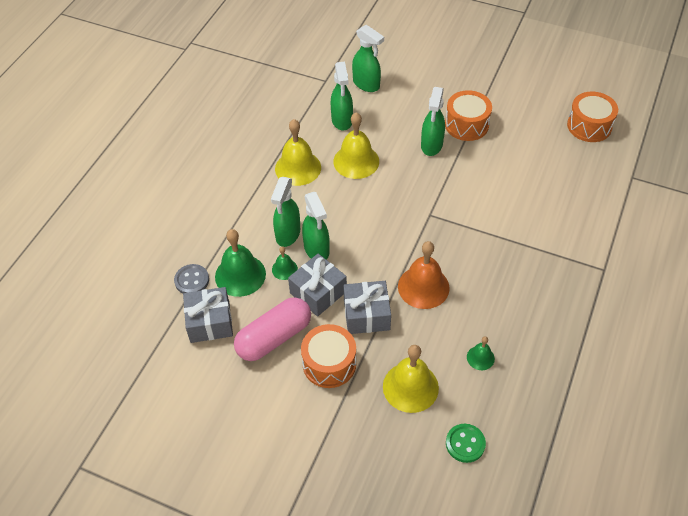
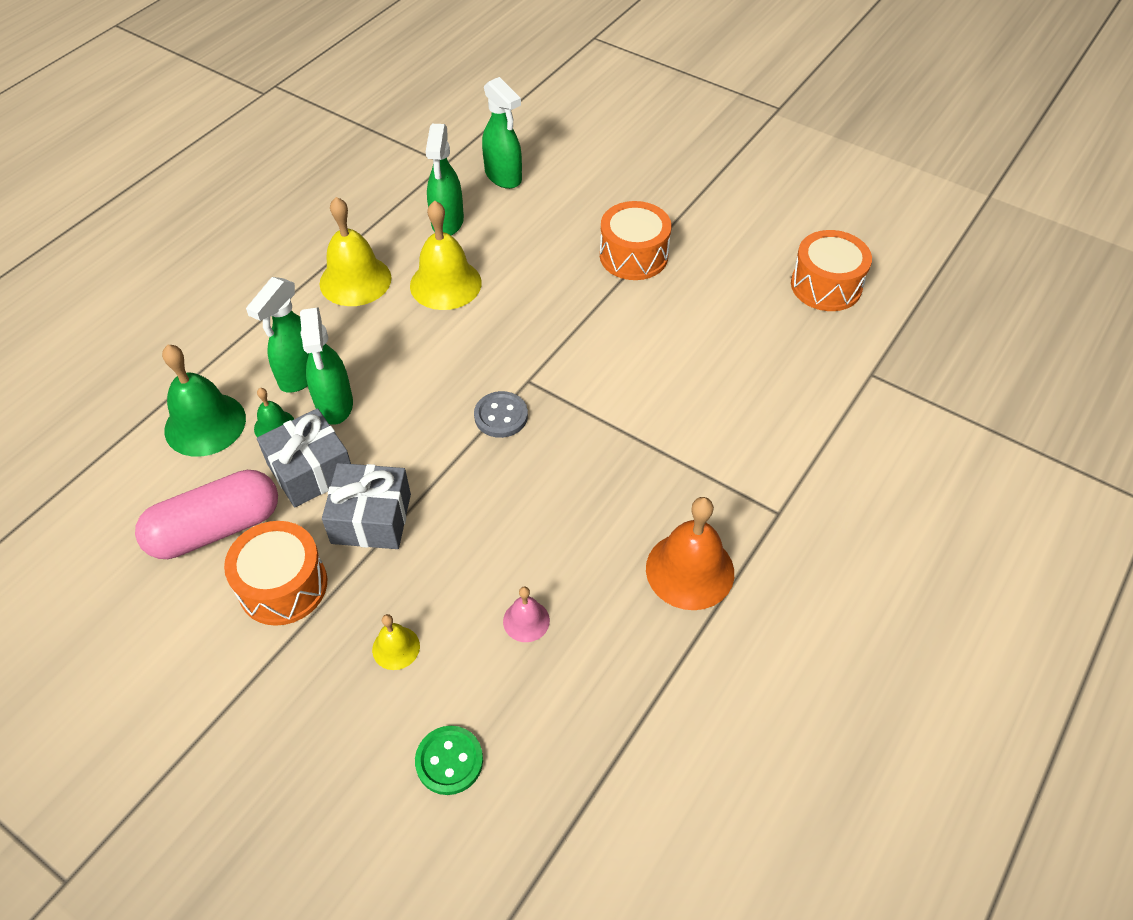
camera: 10 degrees right, 0 degrees up
(192, 280) = (131, 420): grey button -> grey button (501, 416)
(210, 322) = (130, 487): grey gift -> none
(410, 387) = (396, 647): yellow bell -> yellow bell, size x0.51
(423, 287) = (476, 490): orange bell -> orange bell (690, 570)
(431, 145) = (568, 278): green spray bottle -> none
(480, 358) = (526, 621): green bell -> pink bell

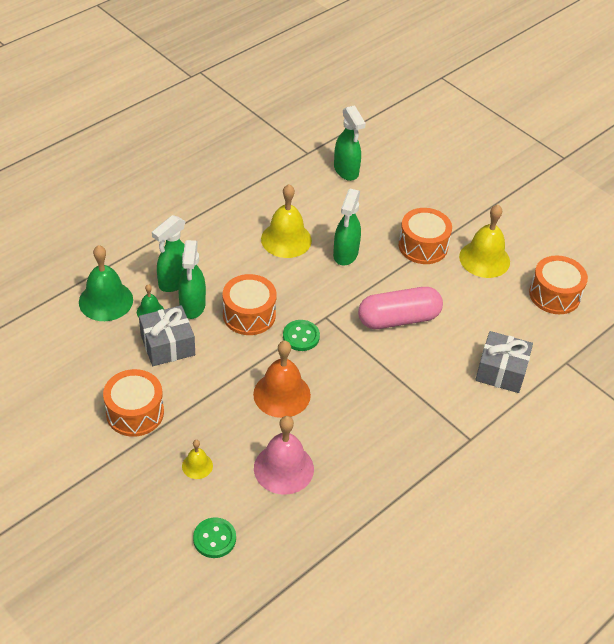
camera: 10 degrees right, 5 degrees down
(216, 528) = (100, 368): pink capsule -> pink capsule (398, 319)
(355, 280) = (225, 224): yellow bell -> yellow bell (484, 259)
(371, 518) = (200, 384): grey gift -> grey gift (501, 371)
(419, 400) = (249, 315): none -> orange drum
(447, 222) = (298, 196): green spray bottle -> green spray bottle (345, 254)
(501, 416) = (301, 336): grey button -> green button
(526, 621) = (283, 468): pink bell -> pink bell, size x1.96
(690, 570) = (399, 461): orange bell -> orange bell (282, 394)

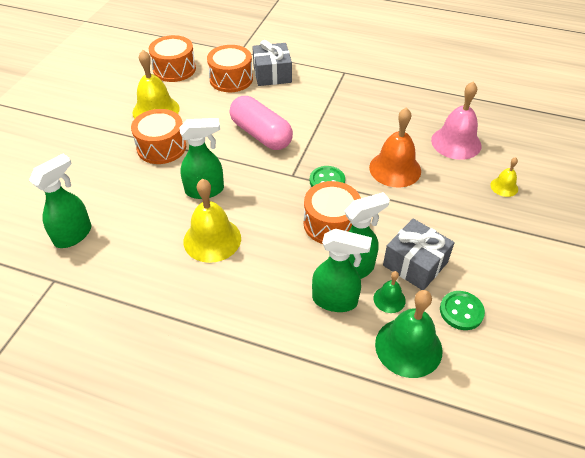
camera: 115 degrees left, 0 degrees up
(135, 413) = (502, 248): orange drum -> orange drum (231, 79)
(214, 539) = (544, 153): green button -> green button (461, 311)

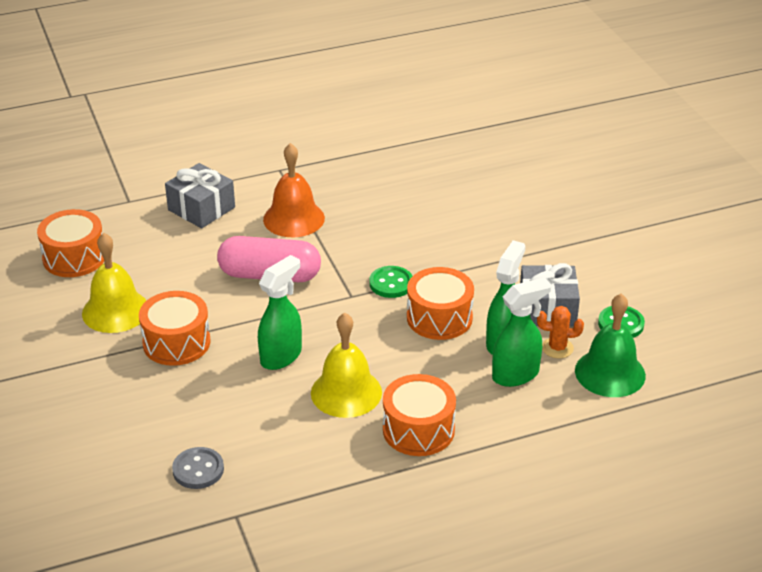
camera: 40 degrees left, 10 degrees down
(74, 235) = (198, 470): green spray bottle -> grey button
(231, 79) = (160, 236): orange drum -> orange drum (418, 430)
(389, 299) = (557, 348): green bell -> orange cactus
(395, 169) = (441, 240): orange bell -> orange bell (294, 218)
(456, 142) = (469, 187): pink bell -> none
(504, 187) = (551, 206): yellow bell -> none

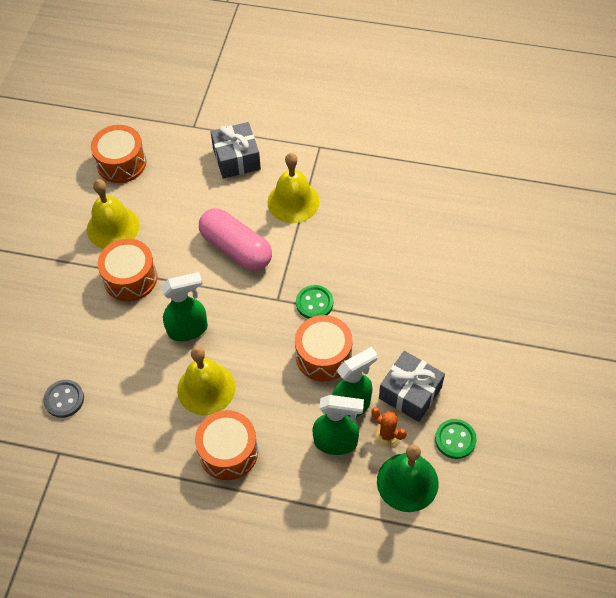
camera: 35 degrees right, 20 degrees up
(294, 218) = (293, 202): orange bell -> yellow bell

